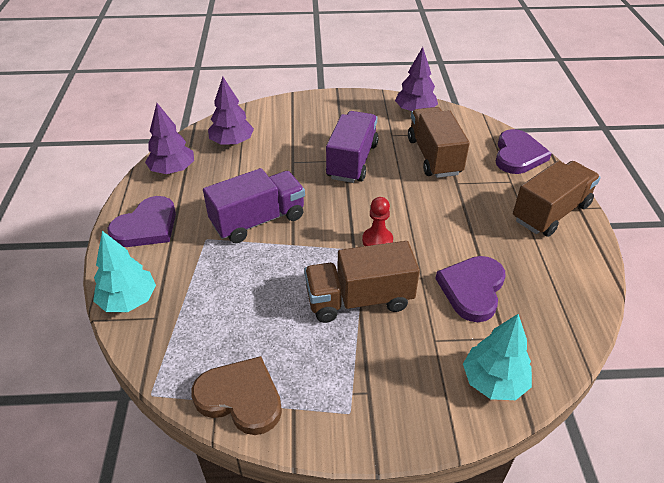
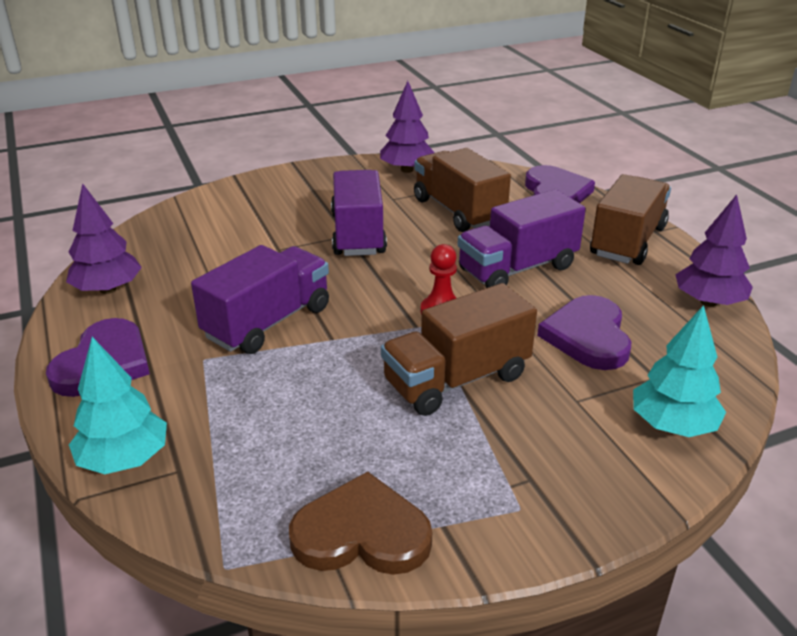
camera: 20 degrees left, 10 degrees down
(232, 142) = (180, 242): purple tree -> purple tree (708, 302)
(451, 217) = (517, 269): none -> purple truck

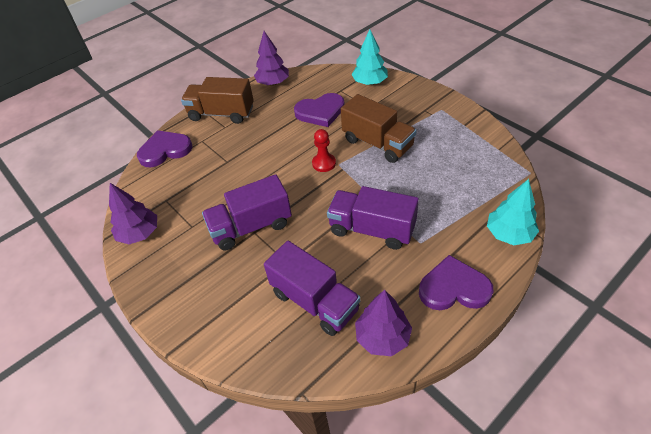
camera: 105 degrees left, 15 degrees up
(361, 533) = (485, 143): brown heart -> none
(458, 211) = (203, 187): brown truck -> none
(517, 269) = (267, 146): purple truck -> purple truck (314, 301)

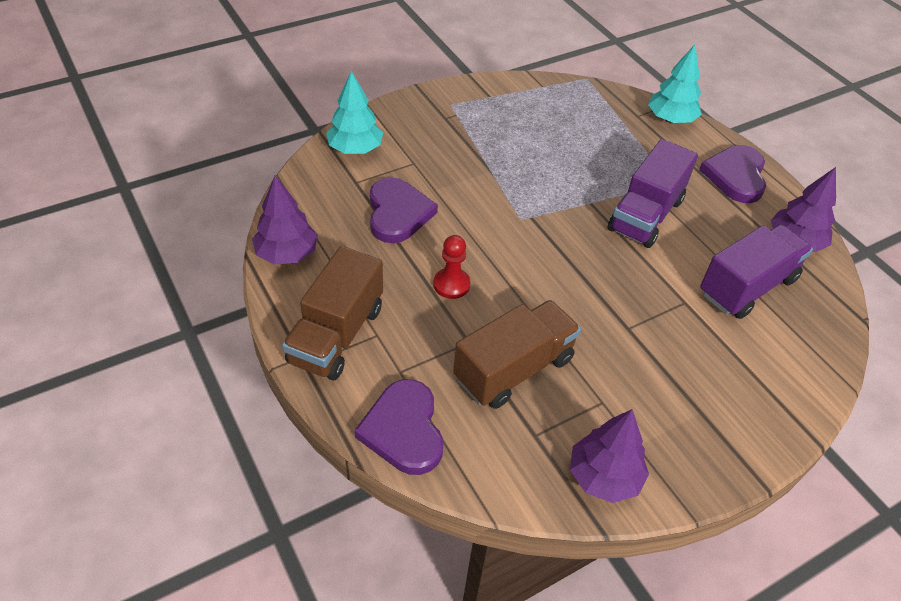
camera: 85 degrees left, 0 degrees up
(251, 226) = (617, 330): purple truck -> none
(324, 163) = (514, 232): red pawn -> red pawn (451, 284)
(377, 143) = (493, 174): brown truck -> brown truck (514, 369)

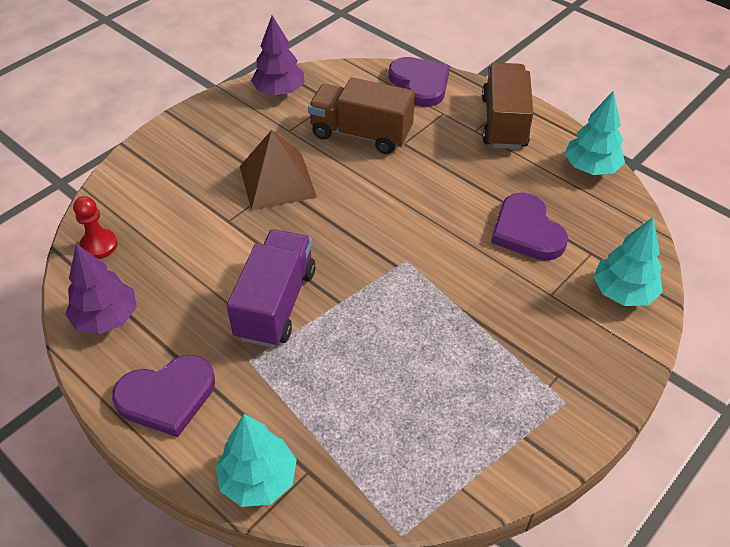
camera: 165 degrees right, 0 degrees up
(287, 254) = (591, 167): purple tree -> turquoise tree
(451, 284) = (439, 180): red pawn -> red pawn (99, 245)
(514, 369) = (361, 134): brown truck -> brown truck turned 75 degrees clockwise
(627, 333) = (277, 181): none -> brown pyramid
(735, 176) = (167, 397): purple heart -> purple heart turned 75 degrees clockwise
(747, 287) = (166, 251): purple truck -> none

